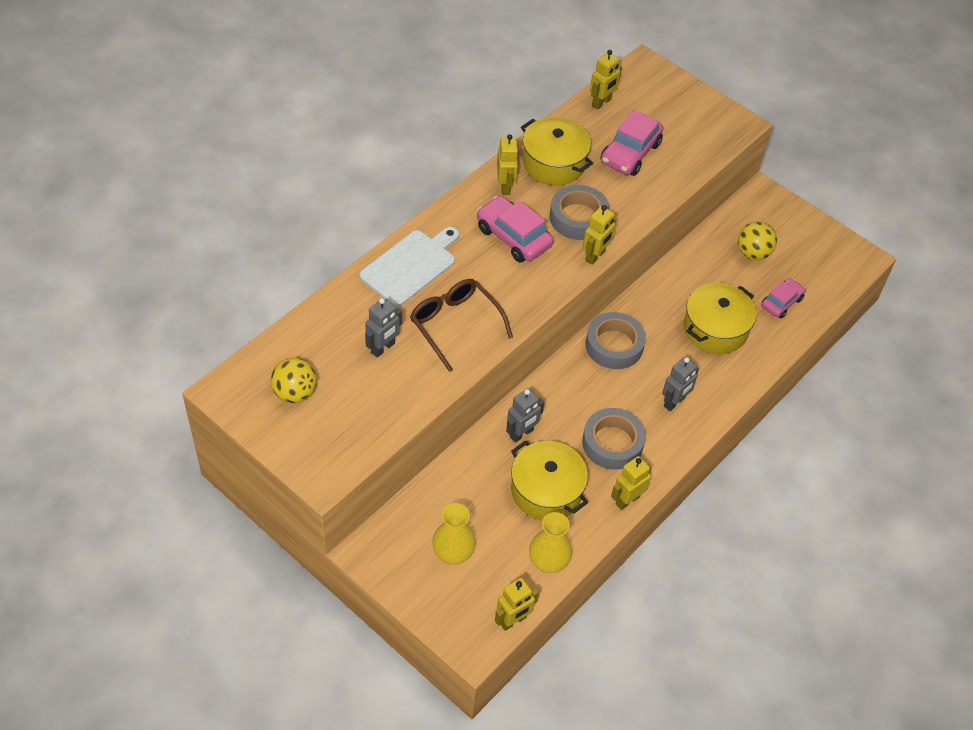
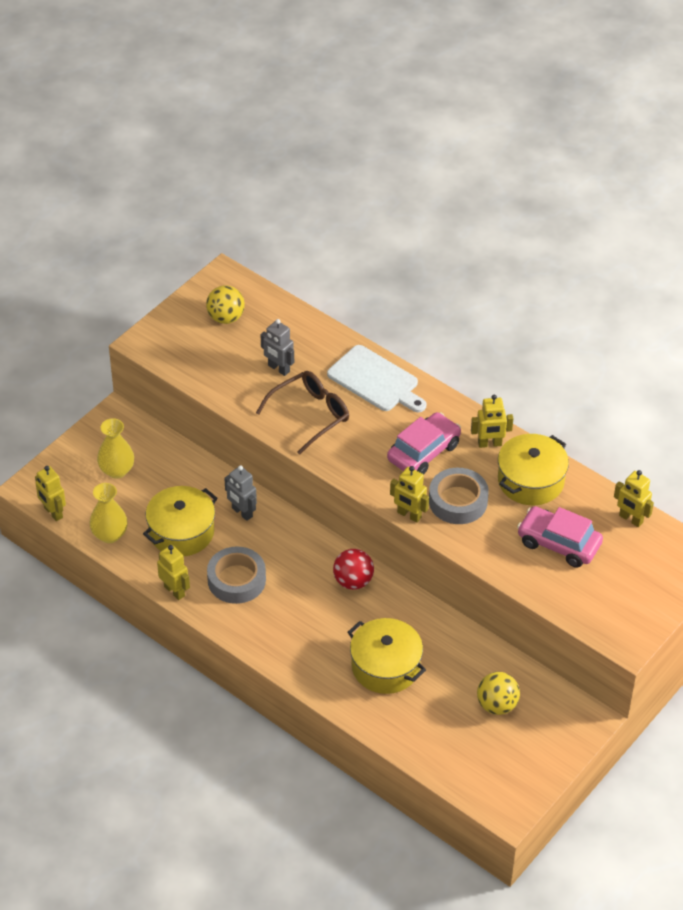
camera: 90 degrees right, 5 degrees down
(614, 345) = (353, 581): grey tape -> red ball
(674, 402) = (288, 629): grey robot -> none
(781, 302) = (430, 728): pink car -> none

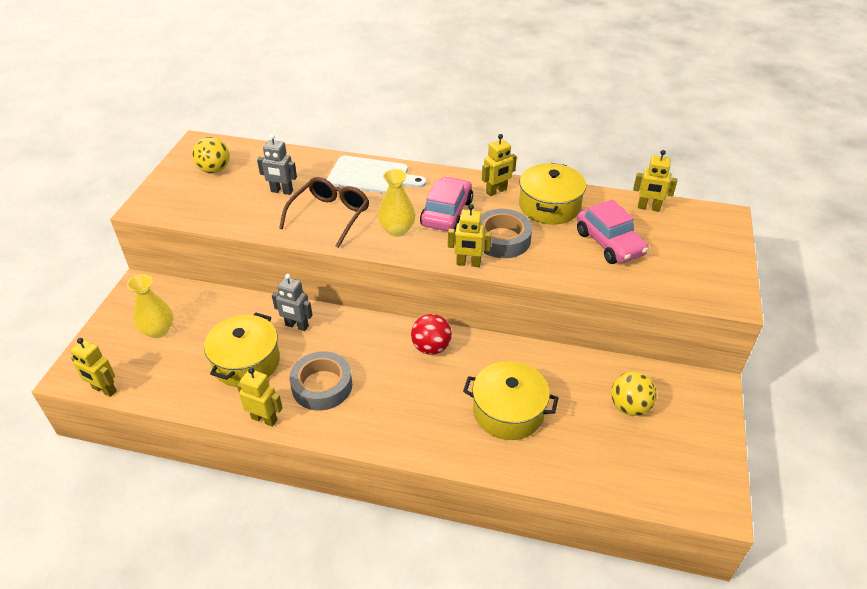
camera: 25 degrees left, 5 degrees down
(110, 535) = (173, 390): yellow vase -> yellow vase (397, 230)
(558, 543) = (609, 243): pink car -> pink car turned 120 degrees counterclockwise

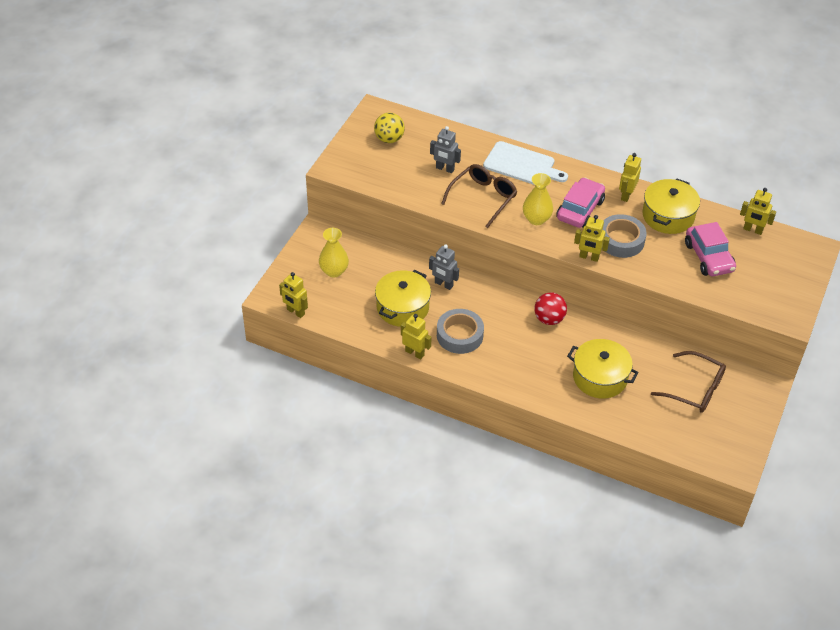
camera: 10 degrees right, 5 degrees up
(496, 191) = (626, 195): yellow robot -> yellow robot turned 135 degrees clockwise
(629, 407) = (695, 389): yellow ball -> brown glasses

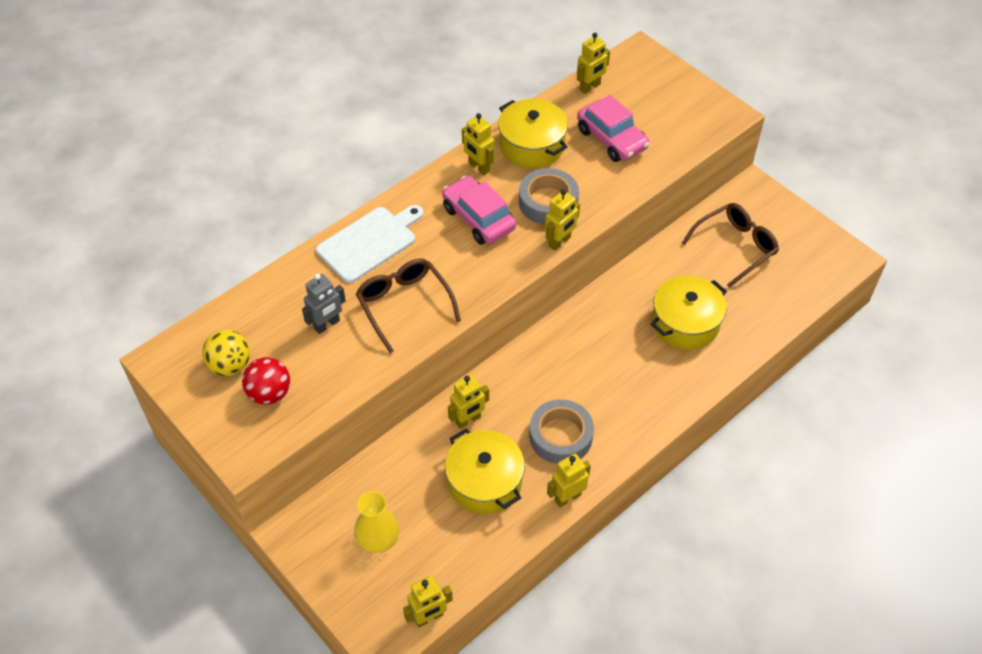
camera: 65 degrees left, 5 degrees up
(443, 284) = (468, 420): grey robot -> yellow robot
(536, 219) = (471, 266): yellow vase -> none
(549, 319) = (577, 334): red ball -> red ball (269, 393)
(708, 257) = (612, 139): pink car -> pink car turned 45 degrees clockwise

